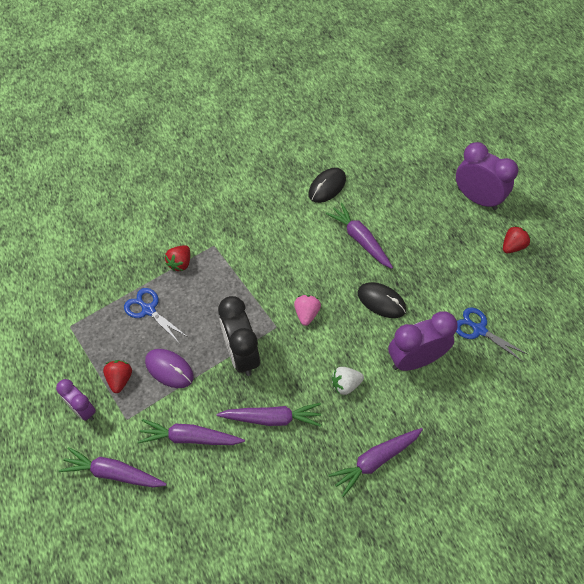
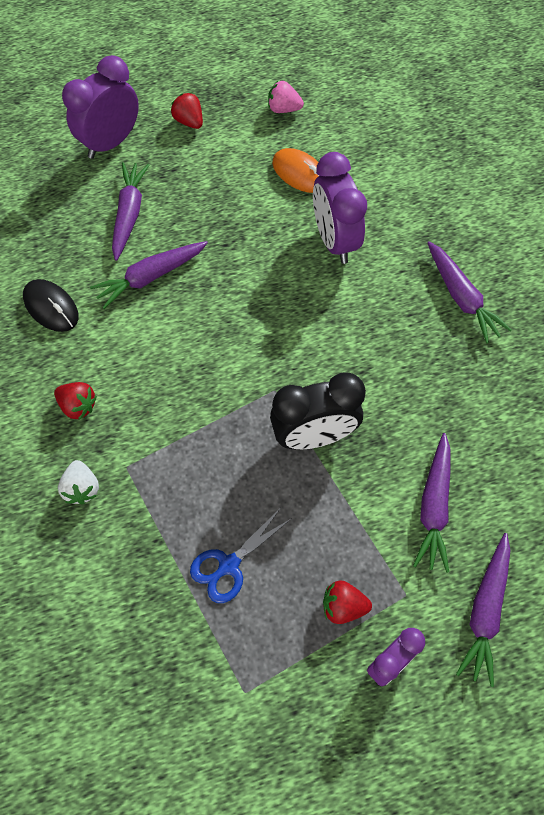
camera: 85 degrees left, 5 degrees up
(169, 369) = (330, 534): purple mouse -> none
(180, 263) = (151, 517): red strawberry -> red strawberry (78, 406)
(272, 418) = (407, 404): purple carrot -> purple carrot (129, 214)
(306, 314) = (259, 351): pink strawberry -> pink strawberry (283, 109)
(345, 384) = (364, 317): white strawberry -> white strawberry (82, 488)
(381, 301) = (249, 265): black mouse -> none
(479, 330) = (299, 173): blue scissors -> orange mouse

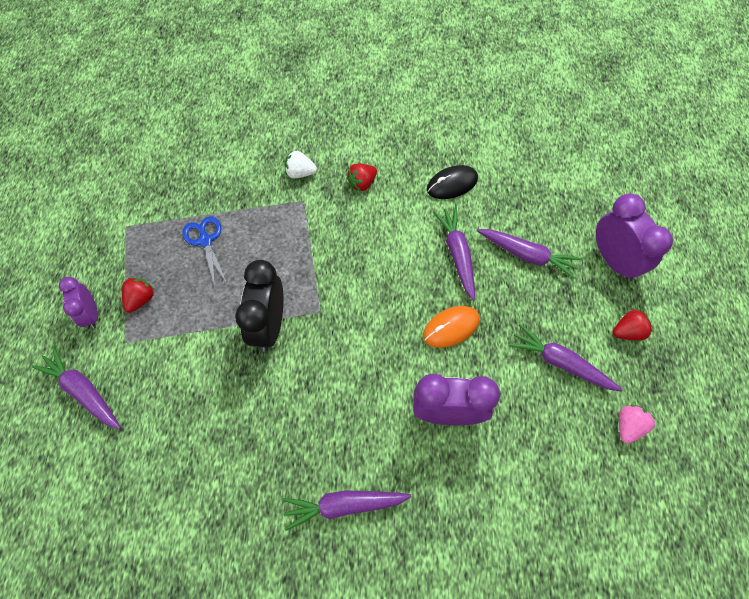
camera: 110 degrees right, 0 degrees up
(299, 173) = (538, 411): orange mouse -> orange mouse (451, 327)
(434, 506) = (173, 389): purple carrot -> purple carrot (560, 362)

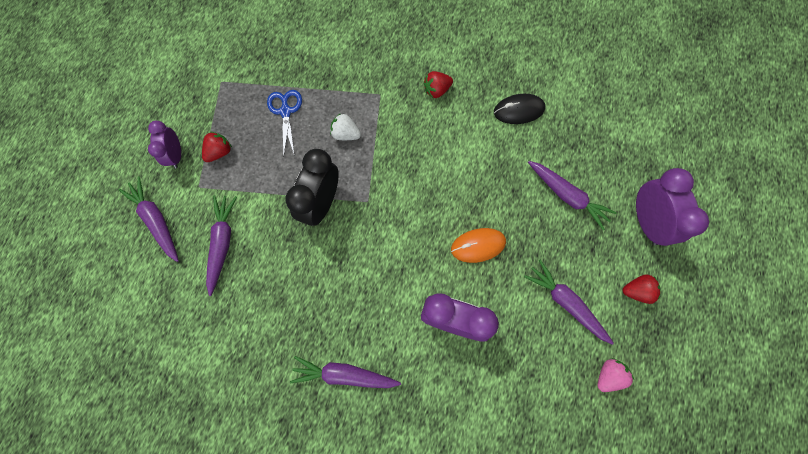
camera: 15 degrees right, 10 degrees up
(300, 173) = (384, 67): white strawberry -> white strawberry (345, 134)
(457, 254) = (503, 179): purple carrot -> purple carrot (222, 243)

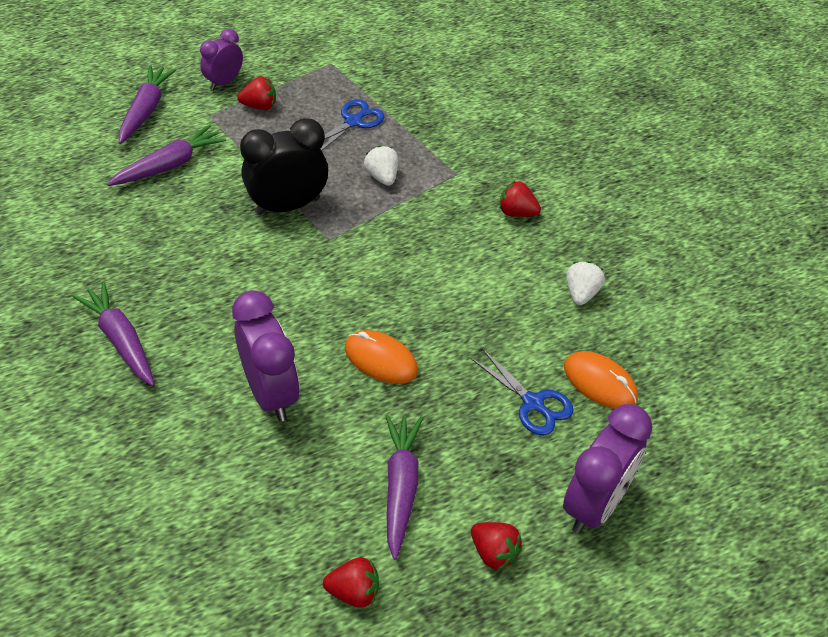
camera: 45 degrees right, 25 degrees down
(519, 110) = (581, 293): black mouse -> white strawberry
(567, 196) = (533, 403): purple carrot -> blue scissors
(580, 154) = (600, 382): none -> orange mouse
(608, 375) = (354, 592): pink strawberry -> red strawberry

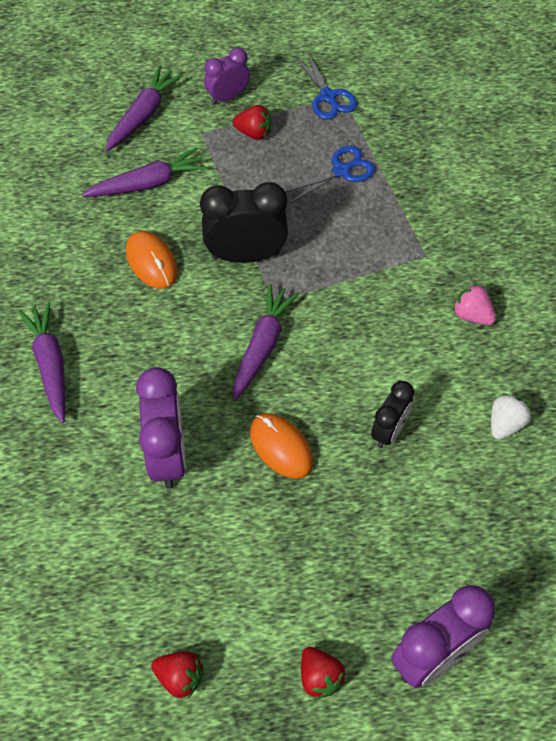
camera: 20 degrees right, 10 degrees up
(382, 177) = (349, 242): white strawberry -> none
(400, 487) = (256, 586): purple carrot -> purple carrot (262, 346)
(478, 323) = (389, 431): none -> black clock
(517, 212) = (472, 315): red strawberry -> pink strawberry
(533, 403) = (412, 533): blue scissors -> blue scissors (328, 97)
(600, 382) = (487, 528): orange mouse -> orange mouse (151, 262)

